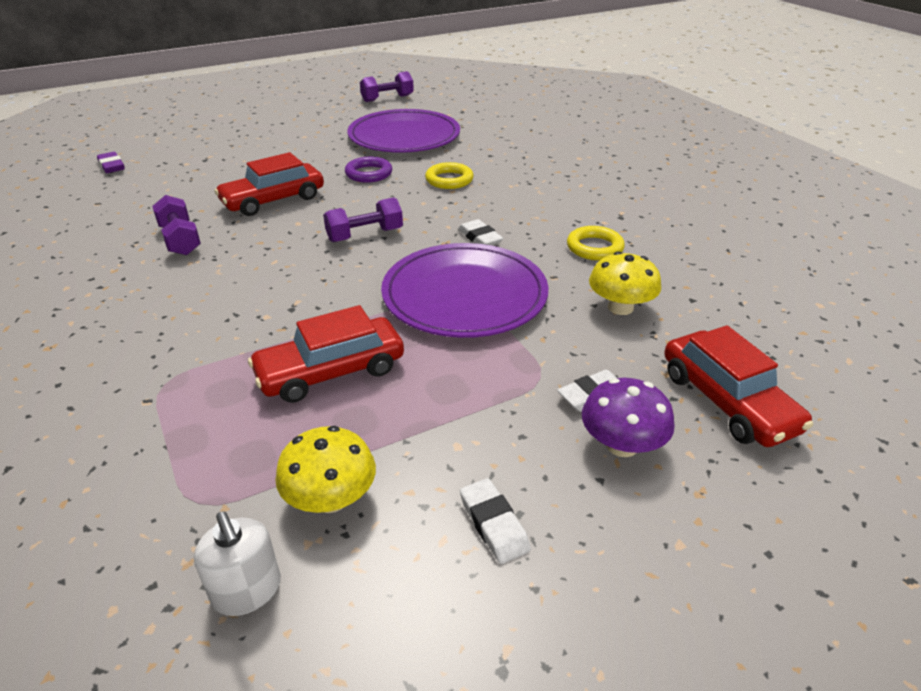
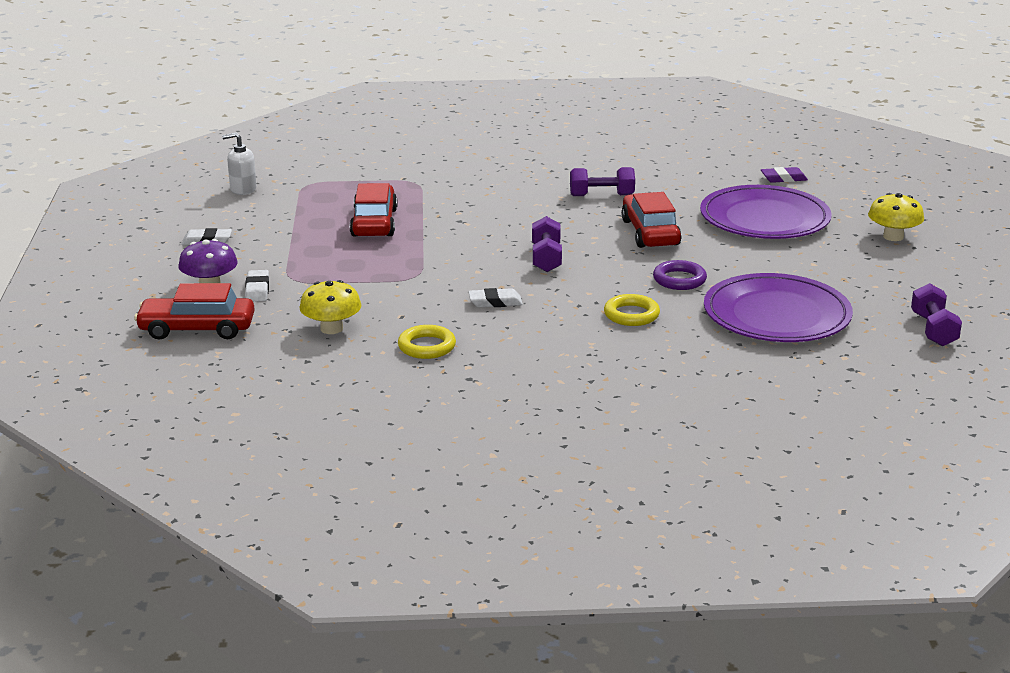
camera: 115 degrees right, 10 degrees down
(330, 498) = (272, 210): yellow mushroom -> yellow mushroom (893, 236)
(464, 295) = (413, 277): purple plate -> purple plate (764, 219)

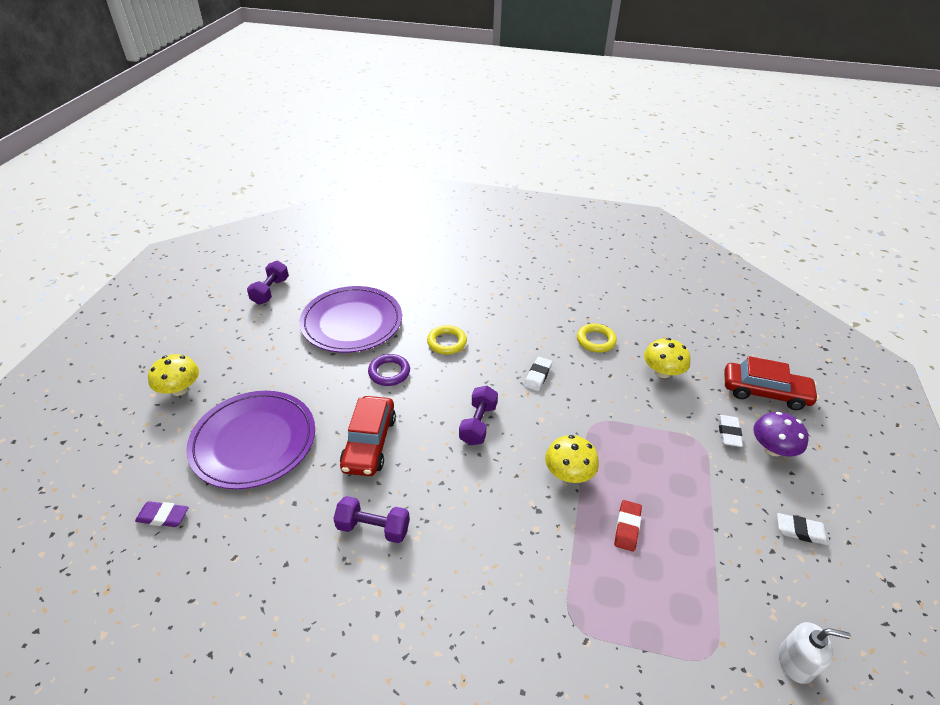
camera: 165 degrees left, 15 degrees up
(374, 223) = (627, 527): red car -> red eraser
(436, 242) = (569, 473): none -> yellow mushroom
(495, 302) = (537, 376): white eraser -> white eraser turned 75 degrees counterclockwise

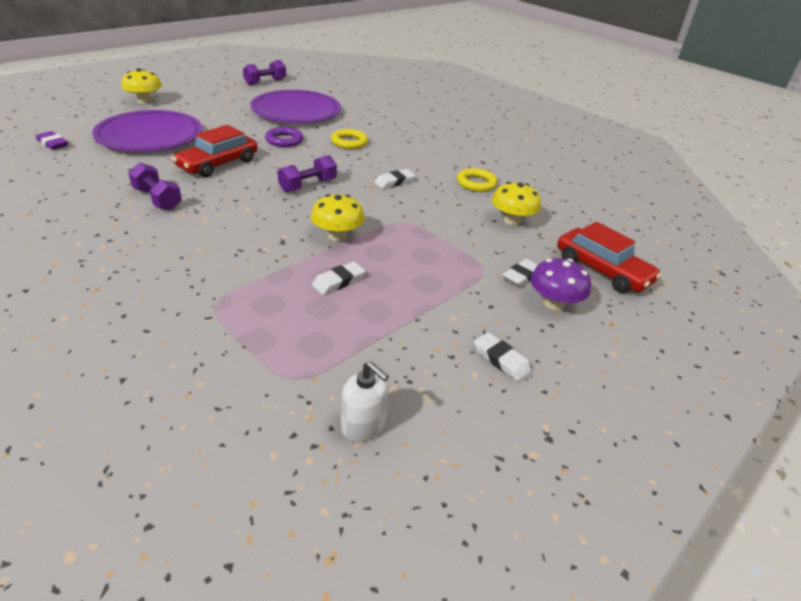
camera: 30 degrees right, 5 degrees down
(627, 527) = (338, 281): red eraser -> white eraser

